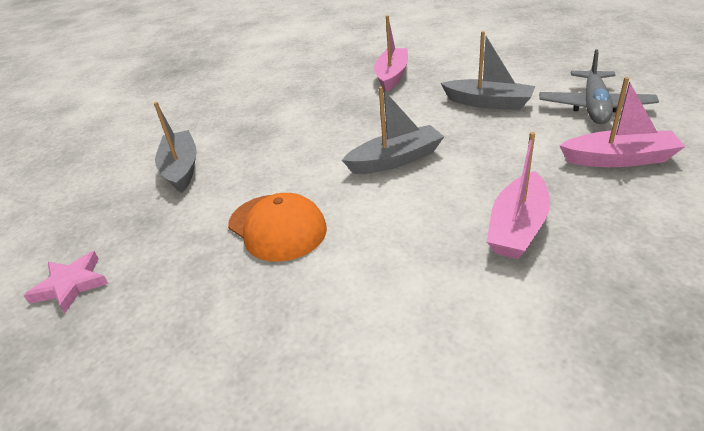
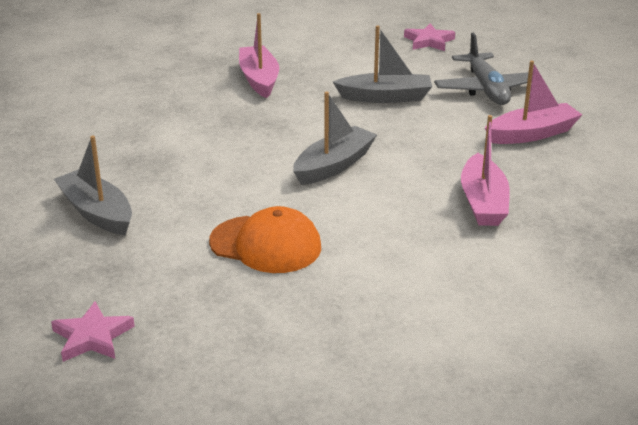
camera: 30 degrees left, 5 degrees down
(563, 57) = (429, 41): none -> pink star

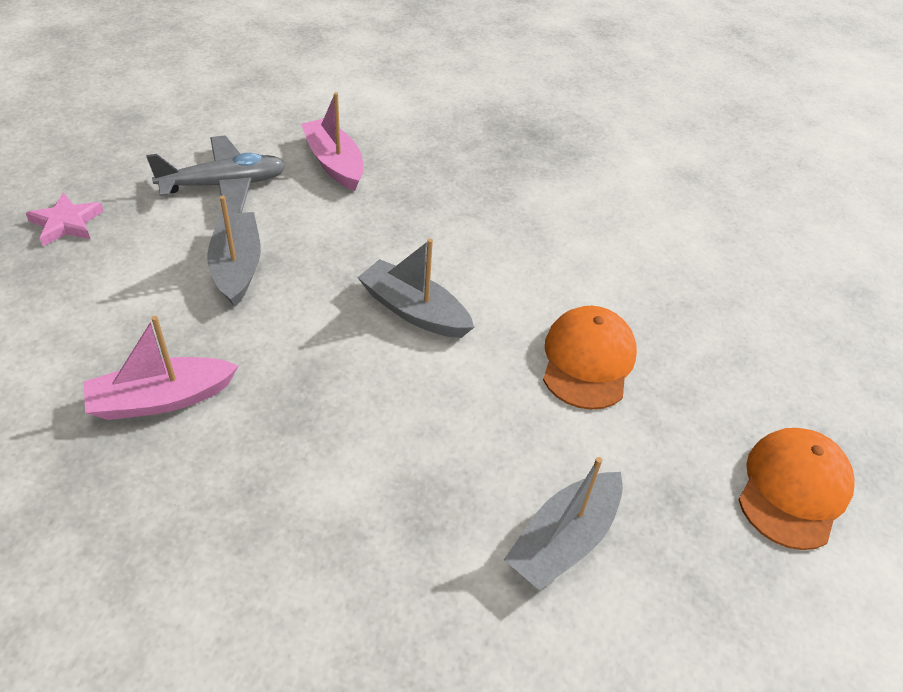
camera: 100 degrees left, 15 degrees up
(92, 337) = (793, 489): pink star -> orange cap
(483, 202) = (474, 205): pink boat -> none

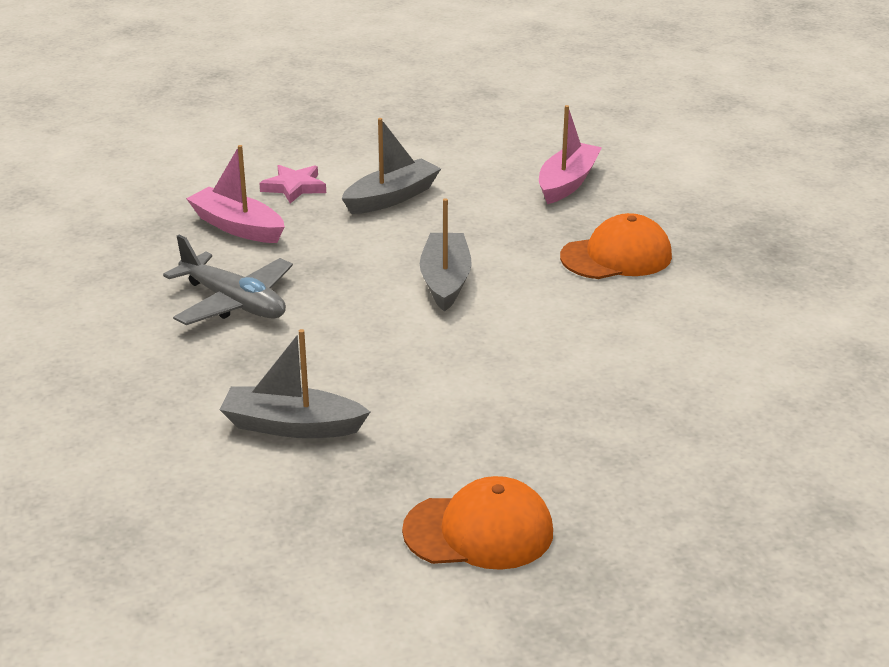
camera: 60 degrees right, 15 degrees down
(66, 223) = (347, 126): pink star -> pink star (294, 187)
(224, 185) = (470, 156): grey plane -> grey plane (234, 302)
(588, 360) = (498, 377): orange cap -> orange cap (616, 256)

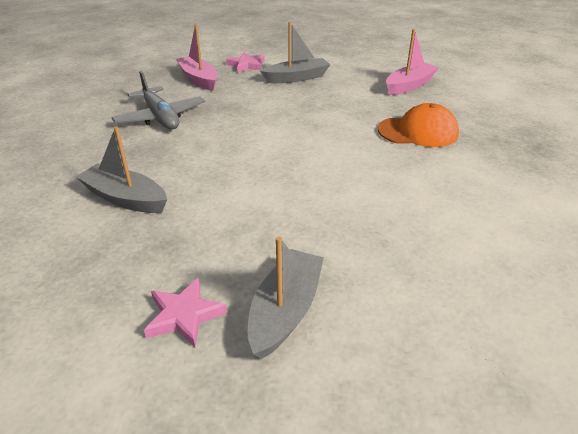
camera: 20 degrees right, 5 degrees up
(445, 281) = (294, 127): grey boat -> grey boat (285, 310)
(479, 531) = (184, 315): orange cap -> pink star

